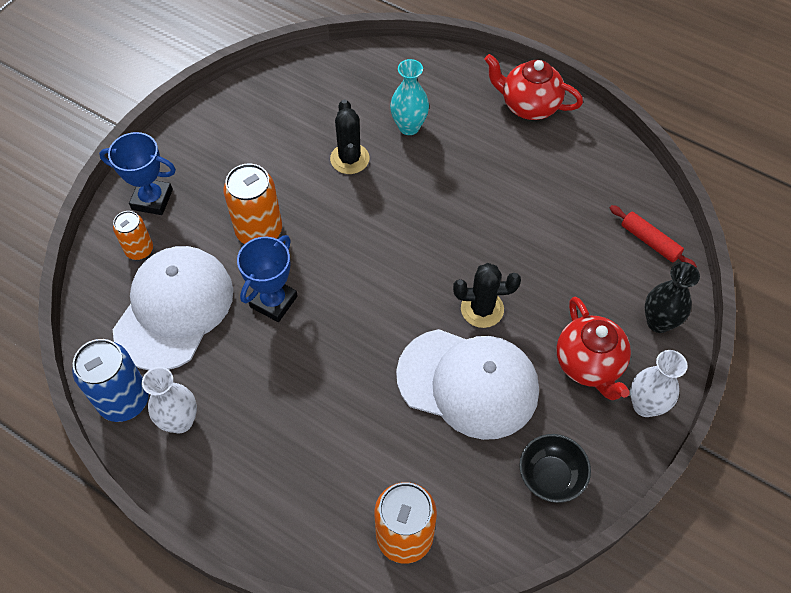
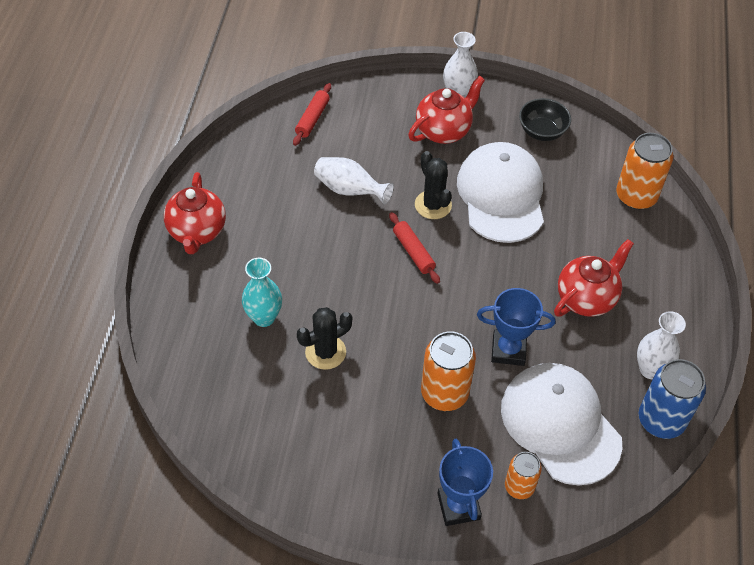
camera: 115 degrees left, 5 degrees down
(174, 309) = (560, 424): white cap -> white cap turned 60 degrees clockwise
(293, 403) = (586, 298): none -> red teapot
(428, 267) = (413, 252): none -> red rolling pin
(533, 241) = (349, 190): none -> white vase
(658, 322) = (385, 100): black vase -> none

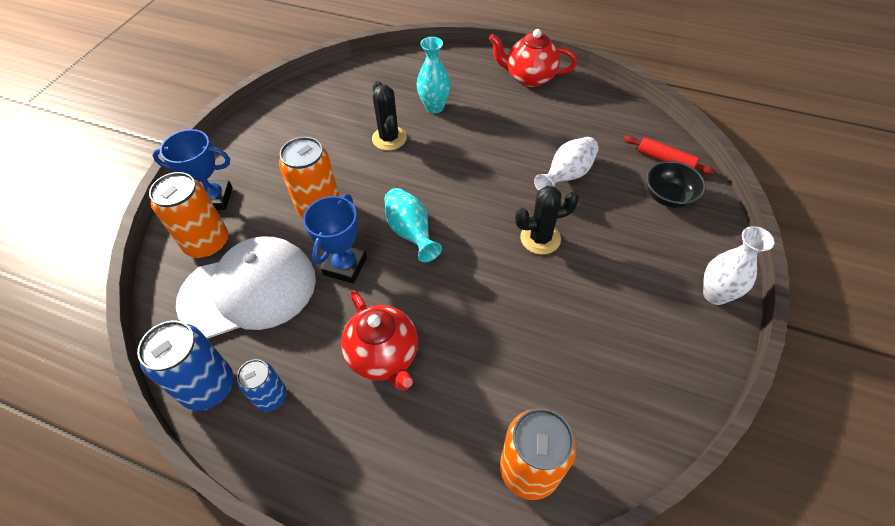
camera: 105 degrees right, 0 degrees up
(413, 252) = (481, 212): red rolling pin -> none
(444, 131) = (651, 268): red teapot -> none
(453, 305) = (411, 232): none -> turquoise vase
(501, 195) = (547, 305): white cap -> none
(519, 487) = (207, 243): orange can -> orange can, size x1.66
(542, 131) = (653, 377): black bowl -> black bowl (668, 197)
(650, 369) = (271, 397): white vase -> blue can

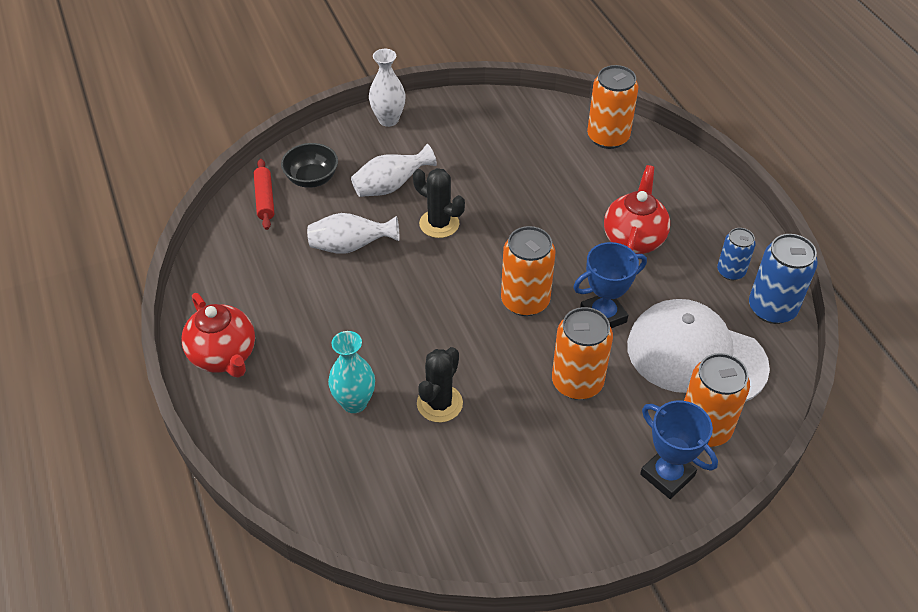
camera: 135 degrees left, 5 degrees down
(411, 232) = (525, 301): turquoise vase -> orange can
(615, 237) = (390, 186): none -> white vase

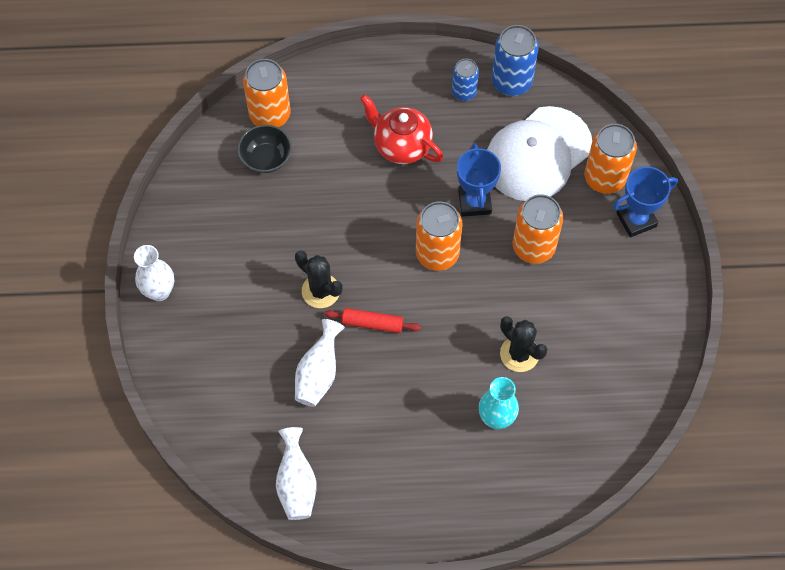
camera: 70 degrees left, 15 degrees up
(224, 356) = (409, 513): red teapot -> none
(265, 199) = (223, 434): red rolling pin -> red rolling pin (372, 323)
(311, 178) = (213, 384): black bowl -> black bowl (266, 158)
(390, 186) = (254, 317): white vase -> white vase (296, 483)
(439, 224) = (320, 291): black cactus -> black cactus turned 75 degrees clockwise

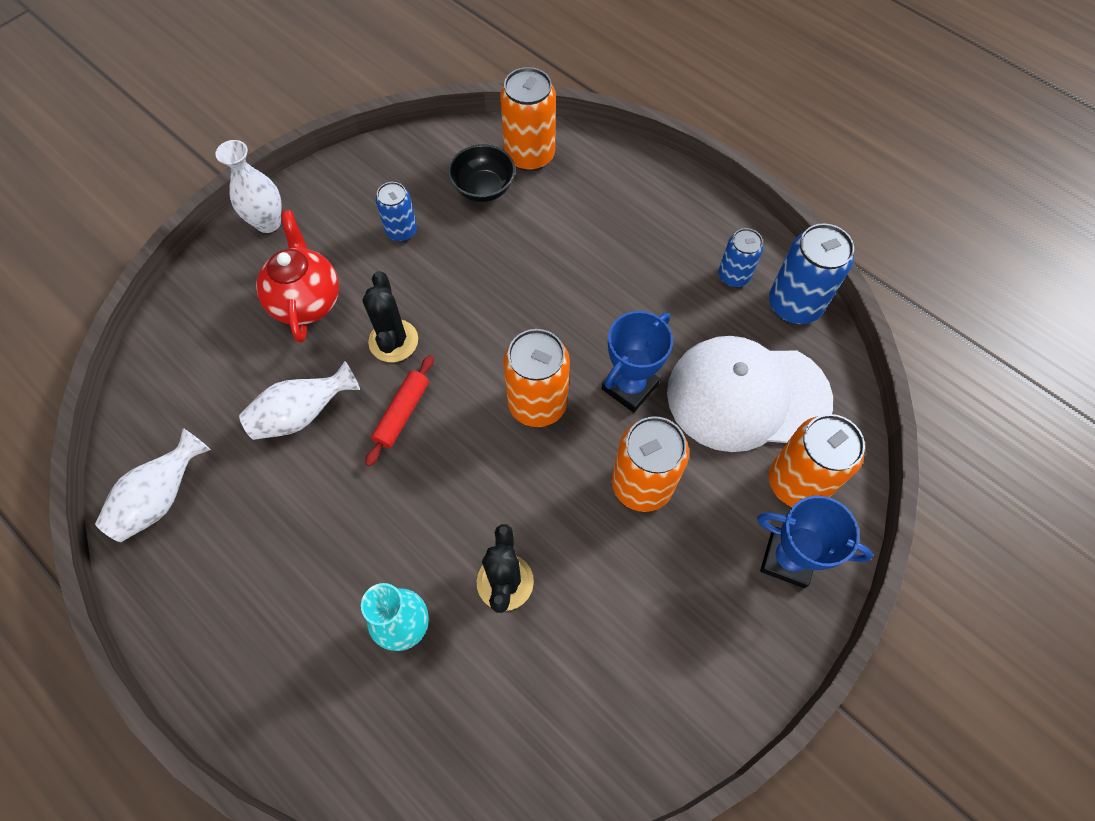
camera: 45 degrees right, 0 degrees up
(248, 226) = (401, 231): none -> blue can
(372, 323) = (402, 413): red rolling pin -> red rolling pin turned 60 degrees clockwise
(401, 146) = (616, 275): red teapot -> red teapot (306, 301)

